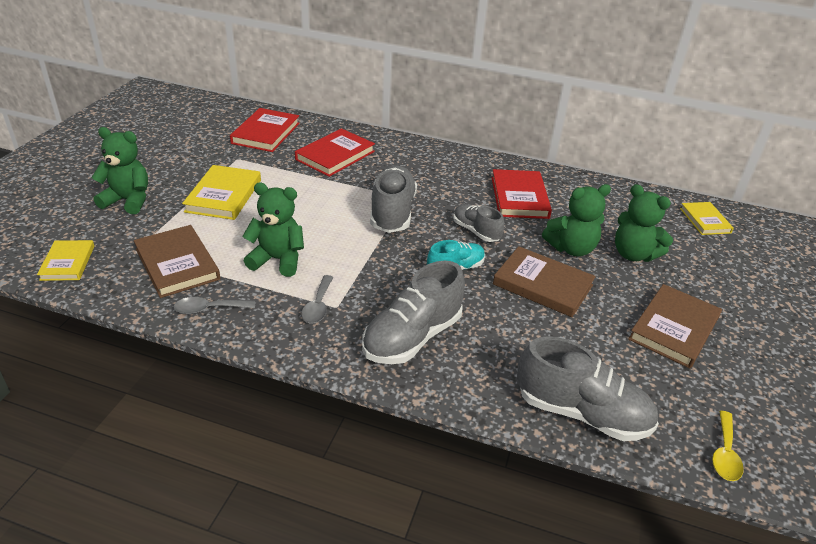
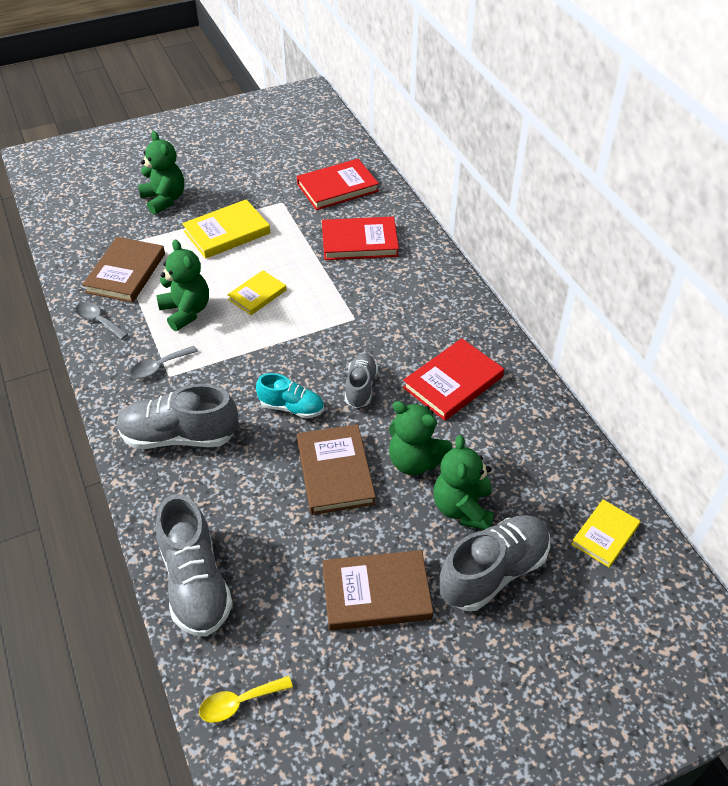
camera: 50 degrees right, 10 degrees up
(68, 263) = (73, 231): yellow book -> yellow book (257, 295)
(392, 213) = (322, 325): grey shoe -> grey shoe (493, 572)

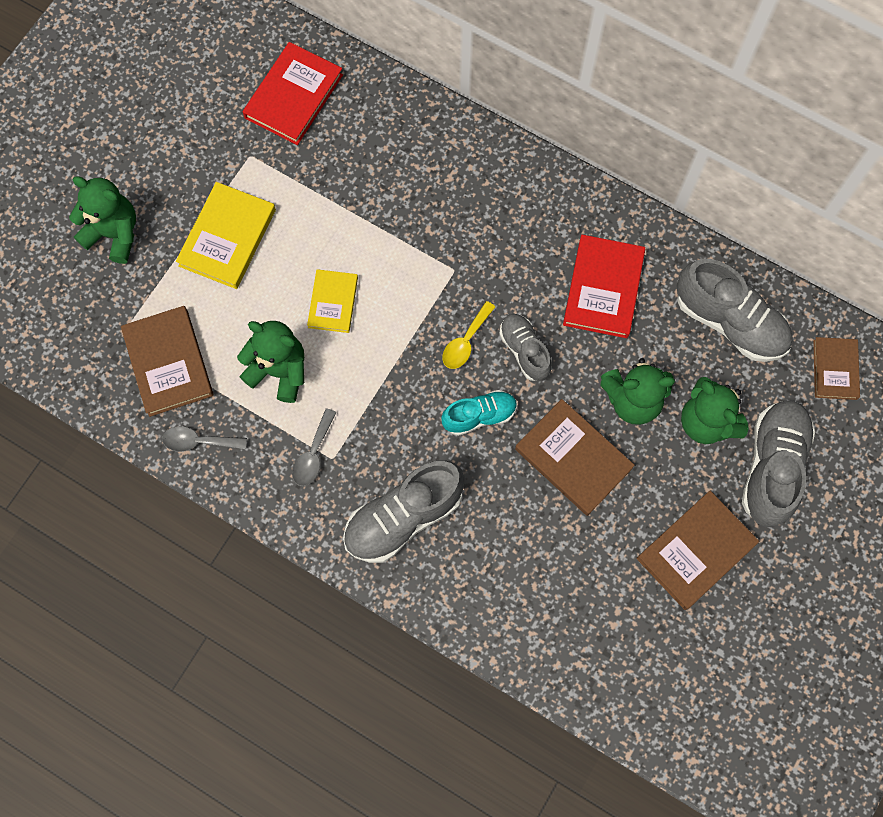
camera: 35 degrees left, 25 degrees up
(195, 583) = (545, 646): grey shoe -> grey shoe (730, 322)
(239, 702) = (665, 718): yellow spoon -> yellow spoon (465, 342)
(359, 242) = (380, 163): red book -> none
(605, 535) = (835, 369): yellow book -> brown book

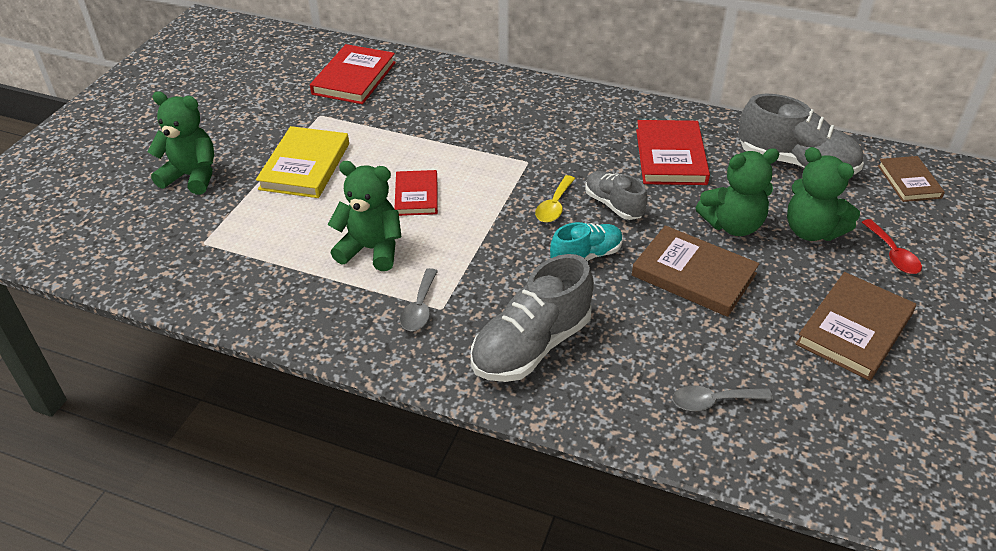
camera: 10 degrees left, 30 degrees down
(168, 362) = (253, 258): brown book -> none
(198, 441) = (292, 314): grey spoon -> grey spoon (713, 401)
(333, 302) = (416, 195): yellow book -> red book
(772, 466) = (892, 254): grey shoe -> red spoon

